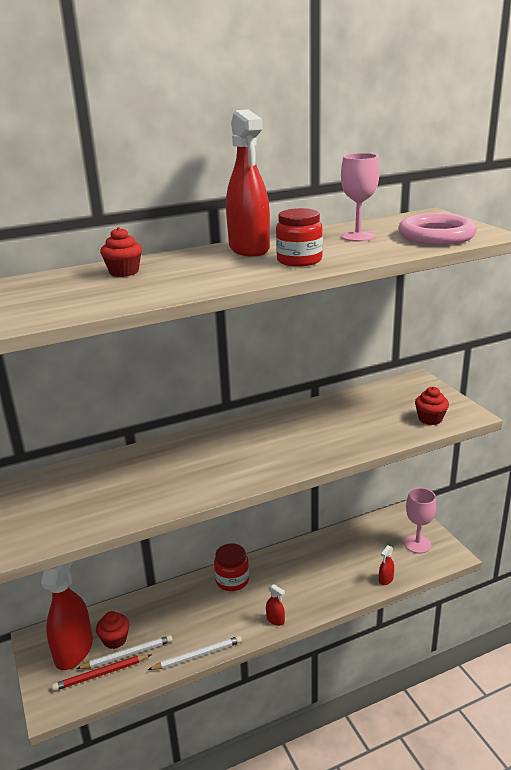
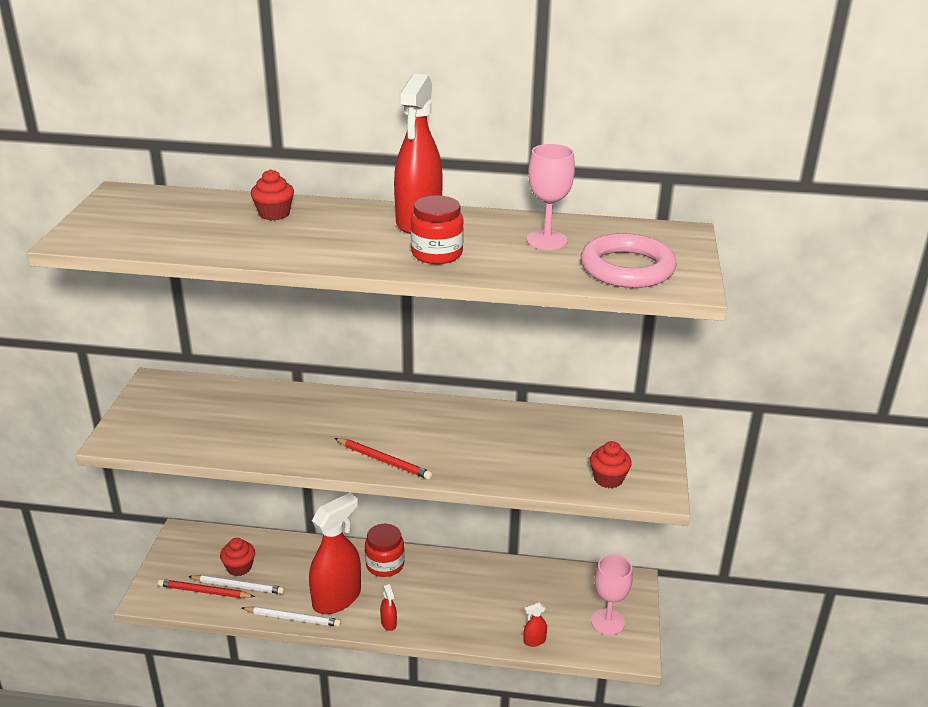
camera: 30 degrees right, 5 degrees up
(74, 650) = (200, 560): red spray bottle -> red spray bottle (337, 598)
(268, 469) = (384, 461): none -> red pencil

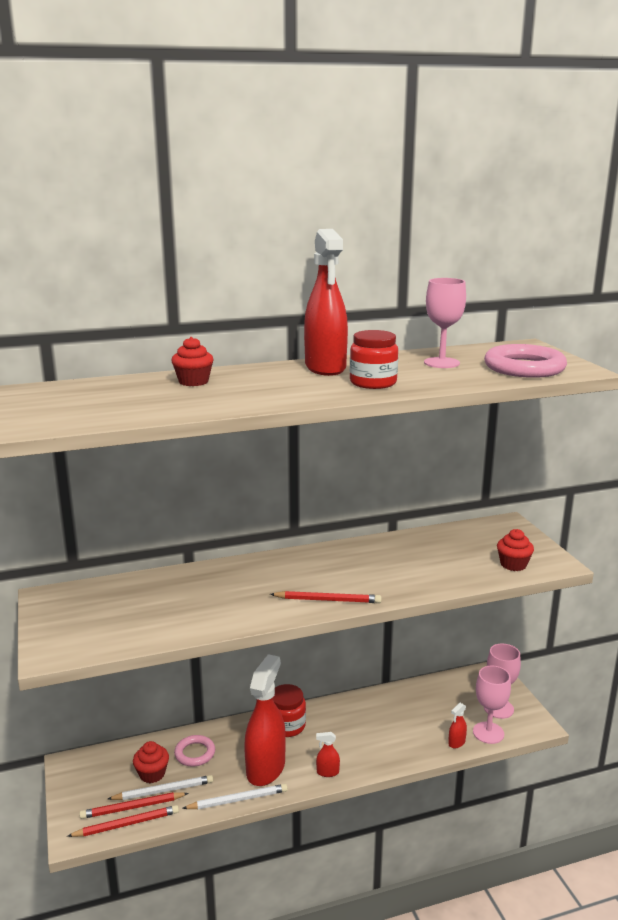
camera: 25 degrees left, 10 degrees down
(190, 604) = (126, 824): none -> red pencil
(286, 561) = (195, 753): none -> pink ring
(388, 623) = (327, 772): red spray bottle -> red spray bottle turned 135 degrees clockwise
(575, 643) = (488, 733): none -> pink goblet

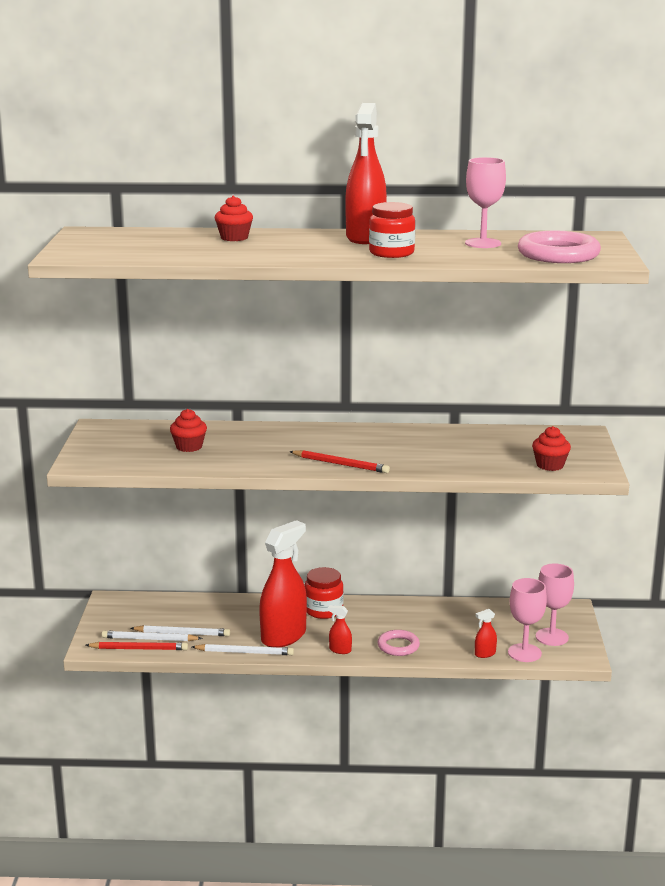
camera: 20 degrees right, 0 degrees up
(132, 807) = (149, 639): red pencil -> white pencil
(152, 774) = (179, 620): red cupcake -> red cupcake (189, 447)
(195, 753) = (225, 614): pink ring -> pink ring (398, 646)

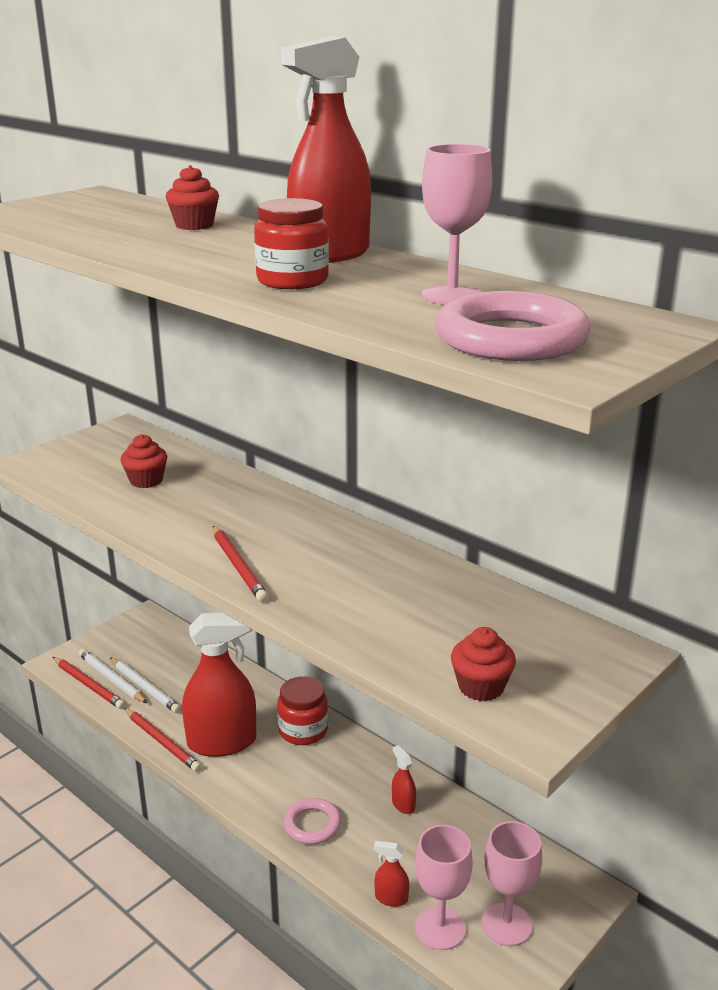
camera: 40 degrees right, 5 degrees up
(244, 652) = (162, 742): white pencil -> red pencil
(340, 650) = (248, 793): red spray bottle -> red spray bottle (403, 804)

